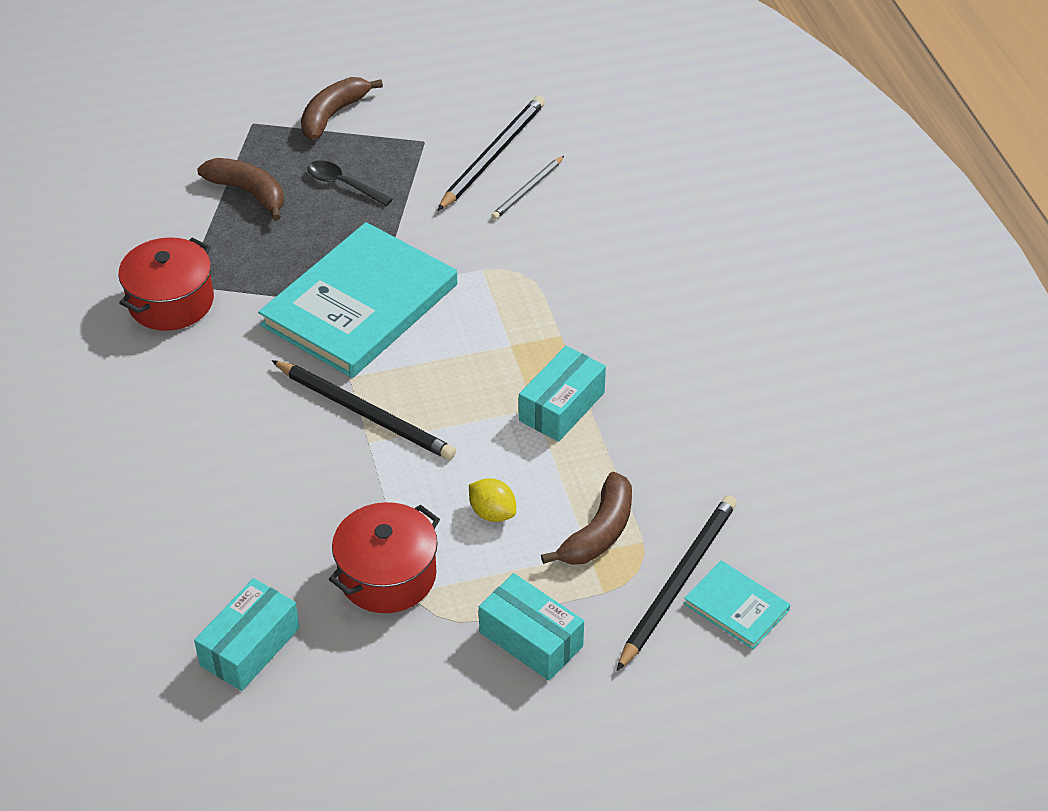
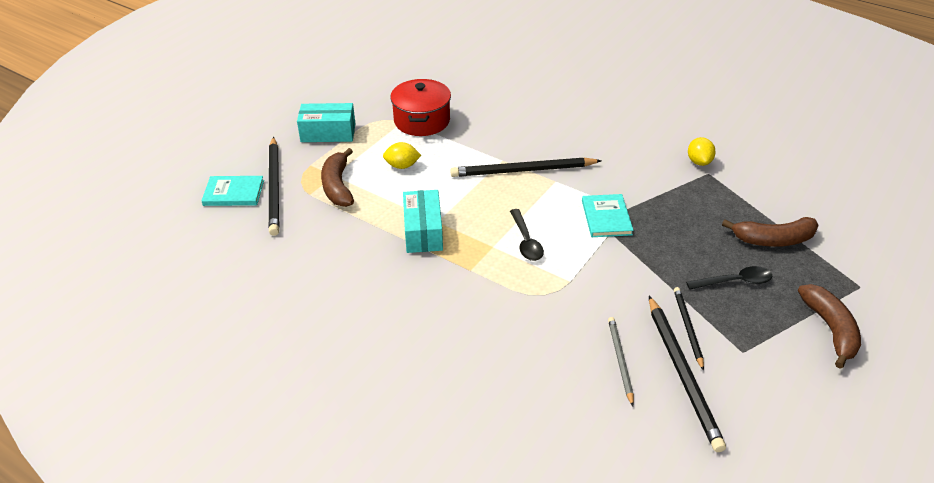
camera: 140 degrees right, 5 degrees down
(171, 302) = (699, 162): red pot -> yellow lemon
(250, 647) = (447, 75): turquoise box -> none
(360, 305) = (606, 217): turquoise book -> turquoise book, size x0.45
(439, 178) = (687, 327): none -> black pencil
(471, 330) = (526, 241): none -> black spoon

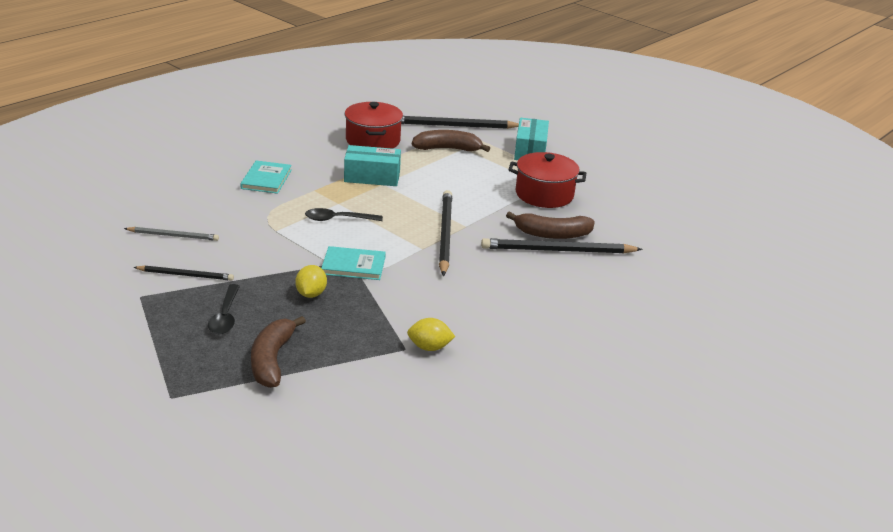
camera: 95 degrees right, 10 degrees down
(234, 193) = (451, 112): turquoise book -> turquoise book (266, 179)
(329, 244) = (373, 140): none -> red pot
(402, 166) = (469, 177): yellow lemon -> yellow lemon (311, 294)
(682, 374) = (139, 260): black pencil -> black pencil (557, 250)
(830, 329) = (130, 354): brown banana -> brown banana (552, 234)

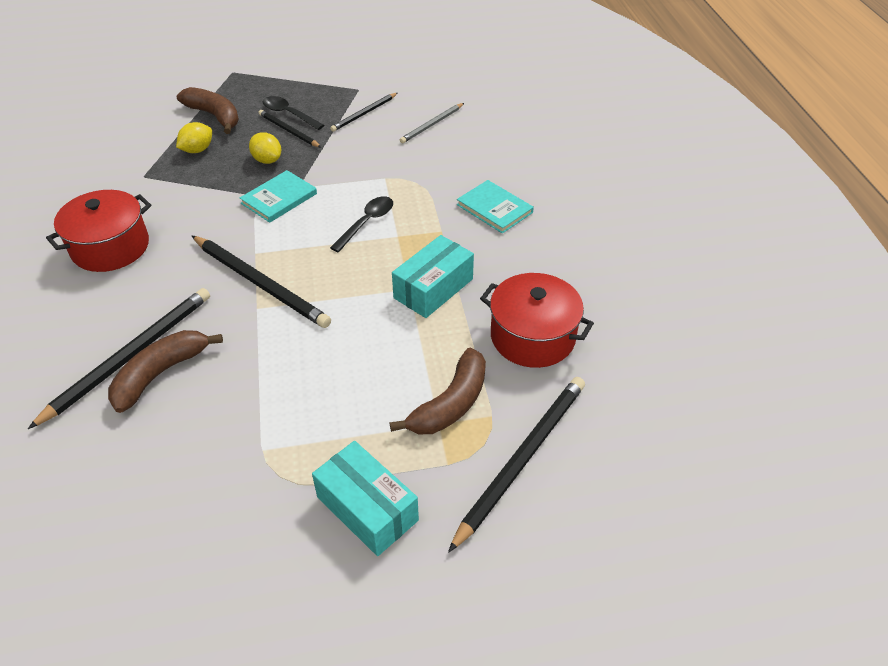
camera: 130 degrees right, 15 degrees up
(254, 303) = (288, 131): none -> black pencil
(429, 347) = (127, 188): yellow lemon -> yellow lemon (197, 150)
(544, 194) = (242, 431): red pot -> red pot (110, 247)

